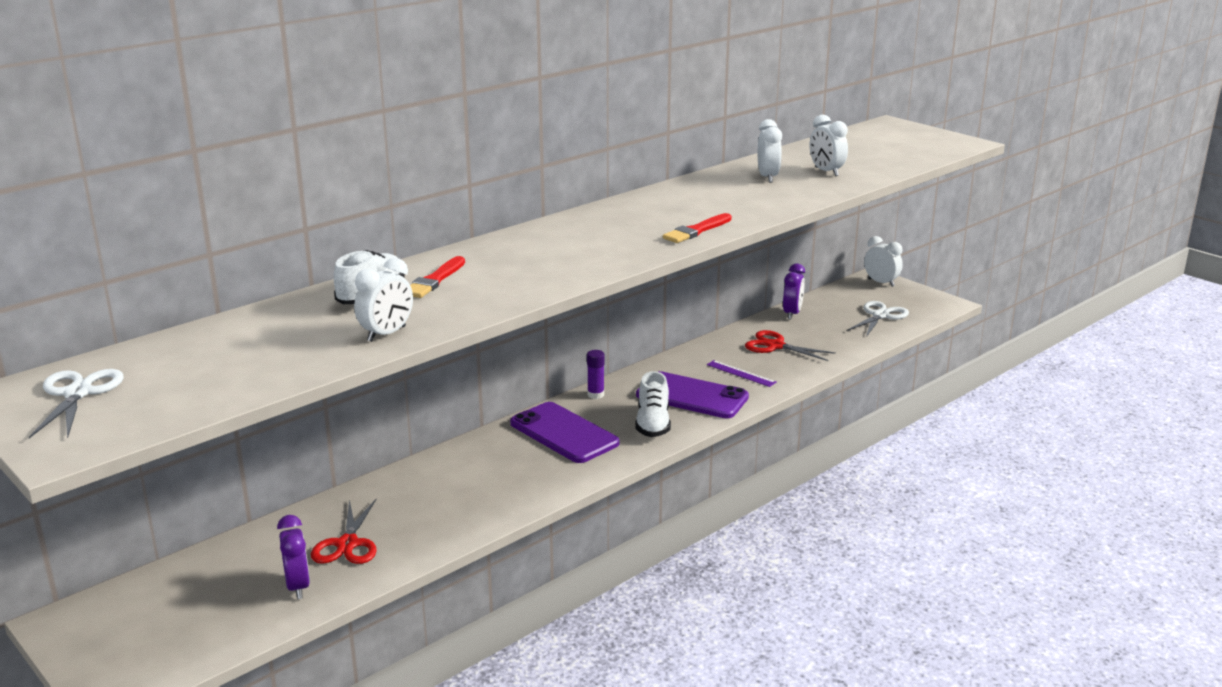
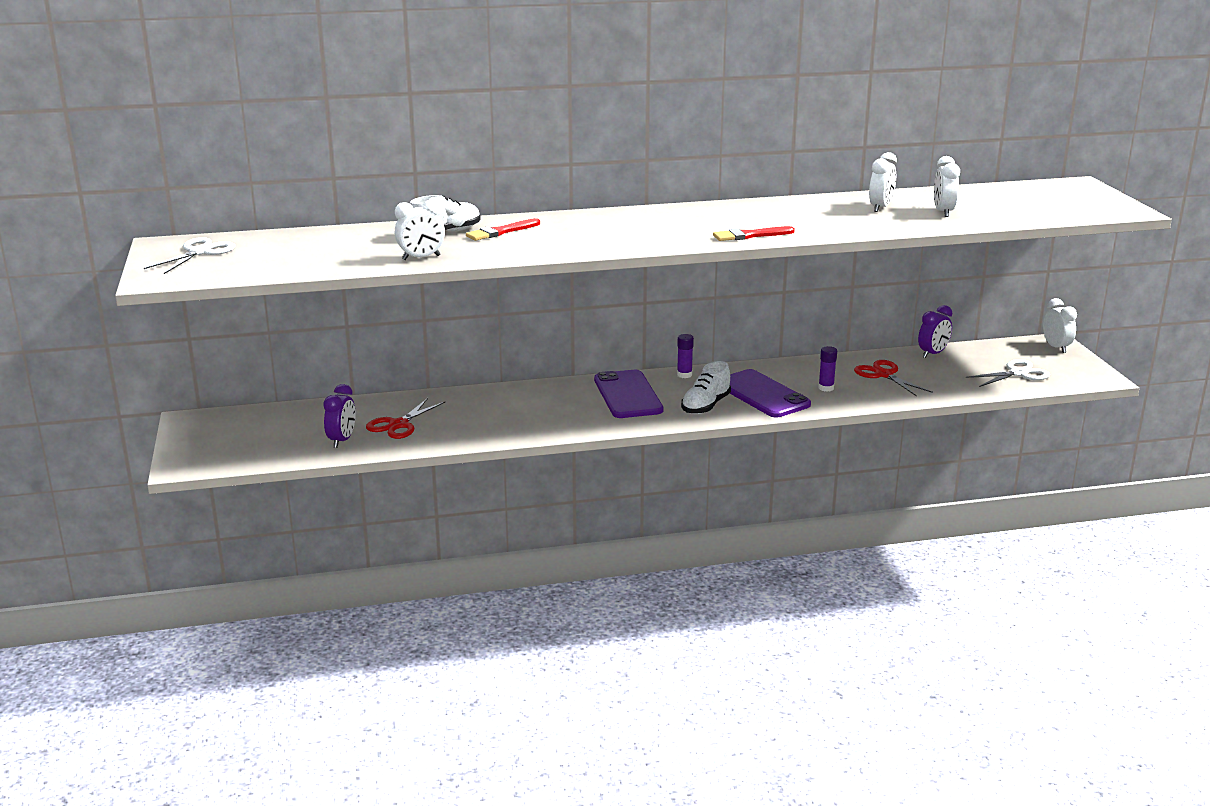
camera: 30 degrees right, 0 degrees up
(741, 373) = (826, 388): purple ruler -> purple glue stick

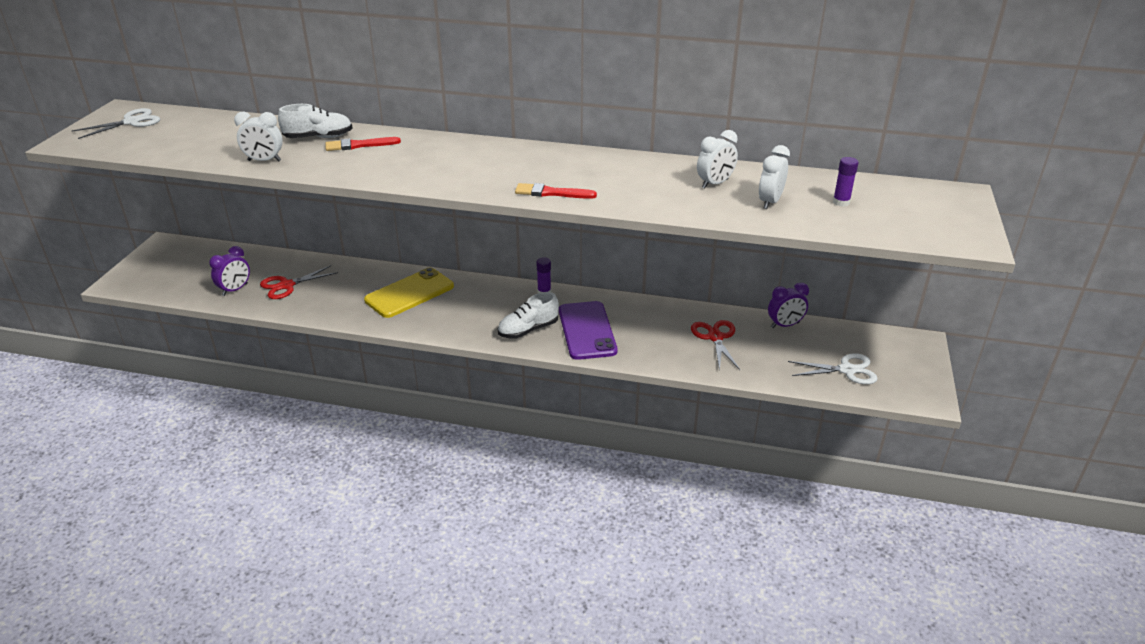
camera: 25 degrees right, 10 degrees up
(546, 403) = (409, 293): none -> yellow phone
(628, 395) = (478, 301): purple phone -> none
(826, 388) = (648, 338): purple glue stick -> purple glue stick (841, 202)
(1056, 347) = (916, 348): white clock -> none

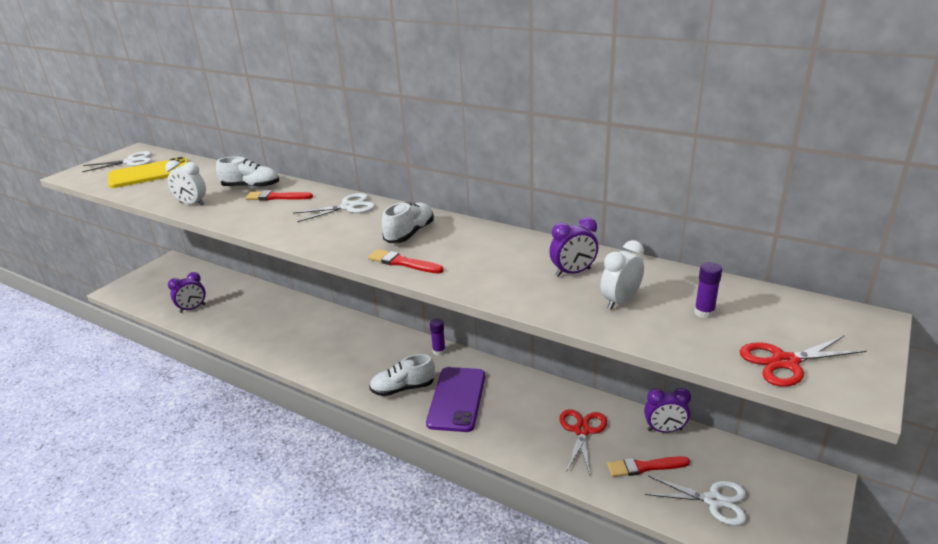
camera: 20 degrees right, 5 degrees down
(286, 285) = (232, 310): red scissors -> red scissors (785, 362)
(409, 293) = (323, 333): yellow phone -> yellow phone (150, 174)
(450, 148) = (348, 207): none -> white scissors
(536, 167) = (409, 234): none -> white shoe
(715, 184) = (573, 272): white clock -> purple clock
(781, 356) = (644, 467): none -> red brush

